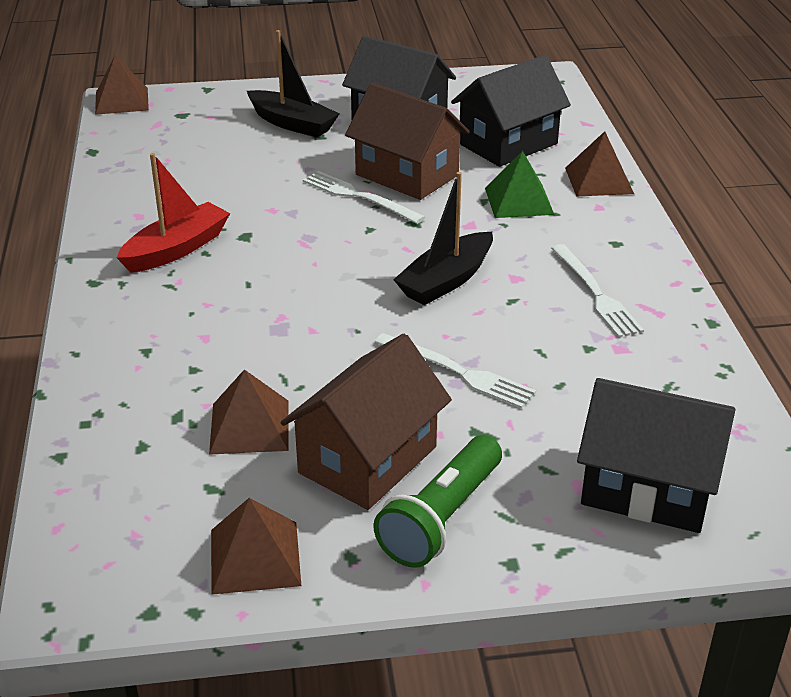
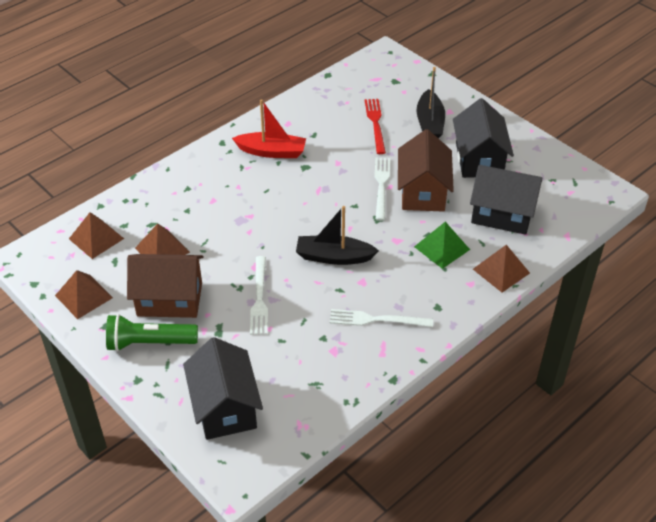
camera: 55 degrees right, 10 degrees up
(122, 101) = (385, 54): brown pyramid -> brown pyramid (96, 238)
(239, 156) = (375, 124): none -> red fork
(595, 293) = (376, 320): white fork -> white fork turned 60 degrees clockwise

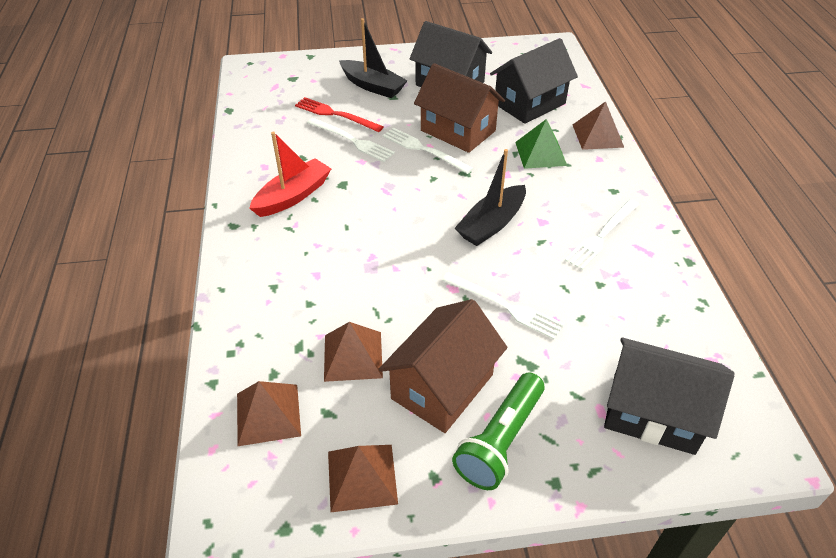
camera: 55 degrees left, 0 degrees up
(355, 147) = (352, 141): none -> white fork

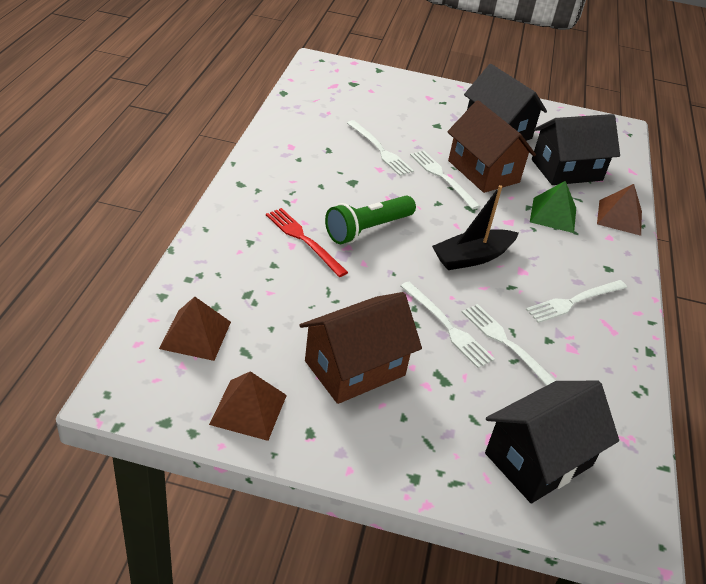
camera: 15 degrees right, 5 degrees down
(293, 196) = (304, 177): red boat -> none
(335, 114) = (376, 124): red fork -> red fork (304, 240)
(353, 356) = (289, 317): brown pyramid -> none
(373, 86) = (423, 111): black boat -> none
(500, 440) = (383, 428): green flashlight -> green flashlight (368, 229)
(567, 303) = (507, 344): none -> white fork
(653, 413) = (538, 459): black house -> black house turned 75 degrees counterclockwise

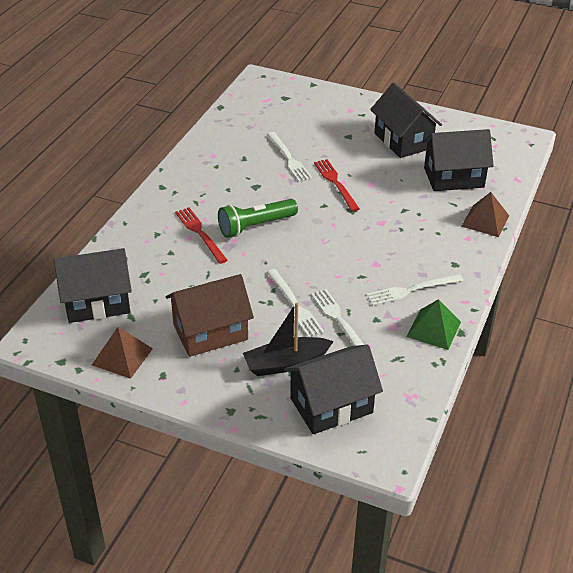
camera: 15 degrees right, 0 degrees up
(195, 335) = (97, 302): brown pyramid -> black house
(442, 177) = (336, 183): white fork -> red fork
(472, 257) = (336, 251): black boat -> black boat (286, 363)
(483, 171) = (375, 178): brown house -> none
(553, 215) = (424, 217): green pyramid -> green pyramid (434, 329)

